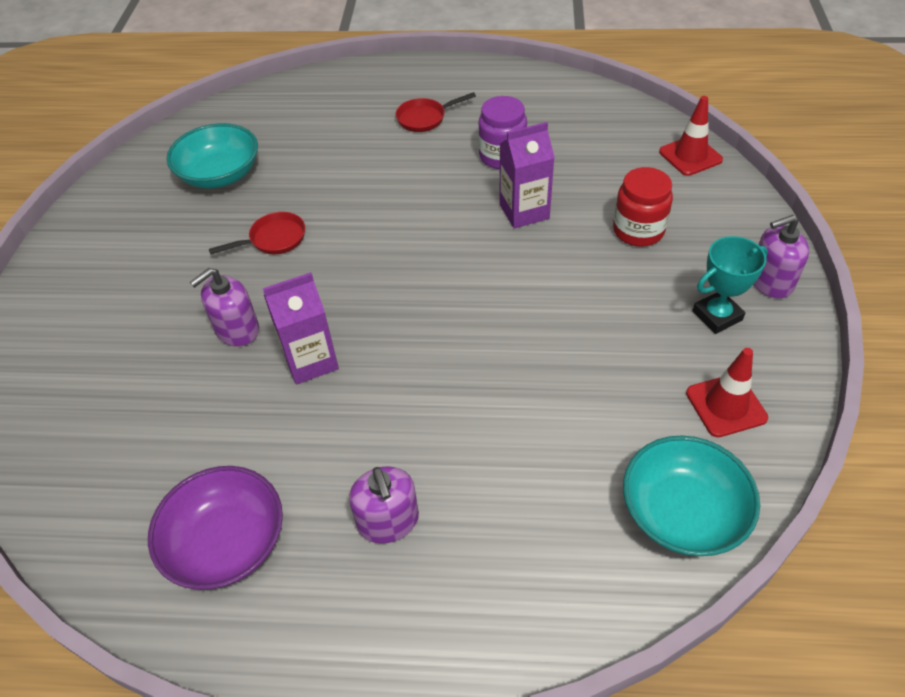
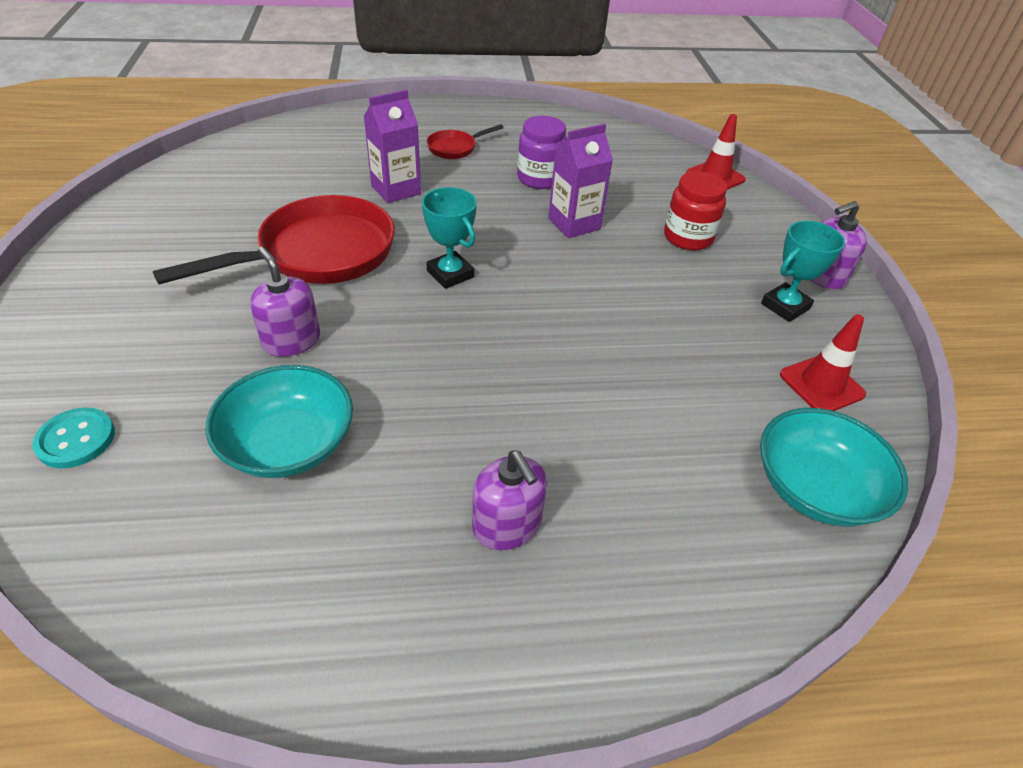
camera: 15 degrees left, 5 degrees down
(55, 413) = (76, 439): none -> turquoise button
(220, 174) = (248, 197): turquoise bowl -> turquoise bowl (289, 444)
(226, 543) = (318, 568): purple bowl -> none
(237, 329) = (291, 341): purple soap dispenser -> purple soap dispenser turned 105 degrees clockwise
(273, 239) = (318, 254): red pan -> red pan, size x2.19
(310, 361) = (382, 367): purple carton -> purple carton (396, 190)
(390, 265) = (450, 274): none -> turquoise trophy

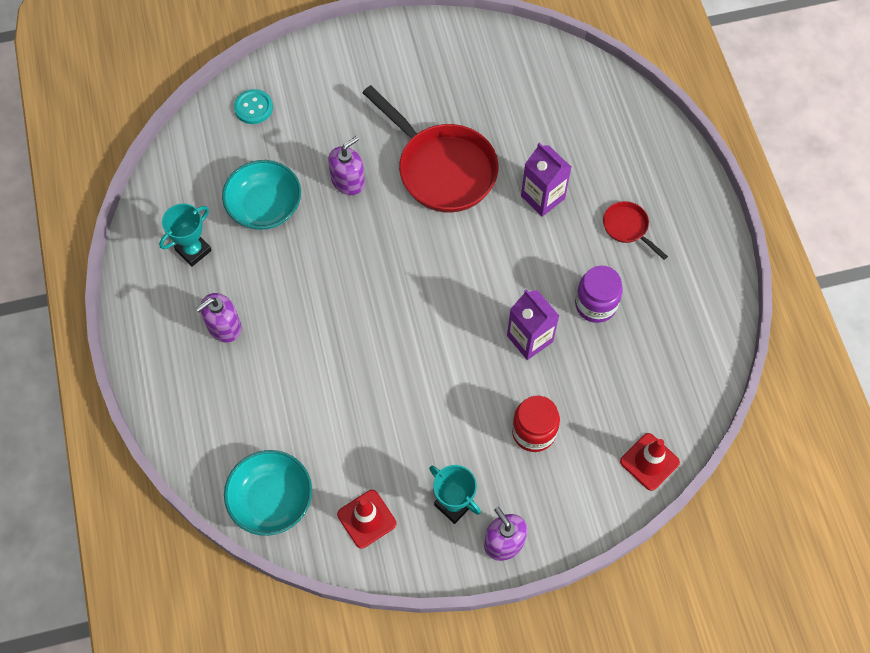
camera: 85 degrees right, 20 degrees up
(450, 274) = (438, 258): turquoise trophy -> turquoise trophy (193, 250)

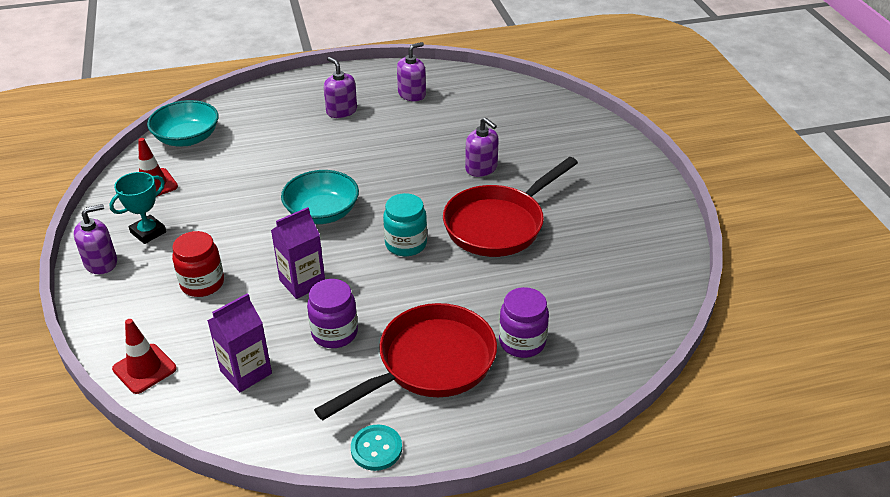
camera: 90 degrees right, 25 degrees down
(193, 250) = (412, 94): turquoise trophy -> purple soap dispenser
(253, 107) = (554, 116): turquoise button -> turquoise button (376, 449)
(265, 206) = (453, 125): turquoise bowl -> turquoise bowl (322, 212)
(472, 250) = (406, 244): none -> turquoise jar
(542, 197) = (468, 295): purple carton -> purple carton (246, 372)
(598, 158) = (522, 342): none -> purple jar
(627, 228) = (429, 364): red pan -> red pan, size x2.19

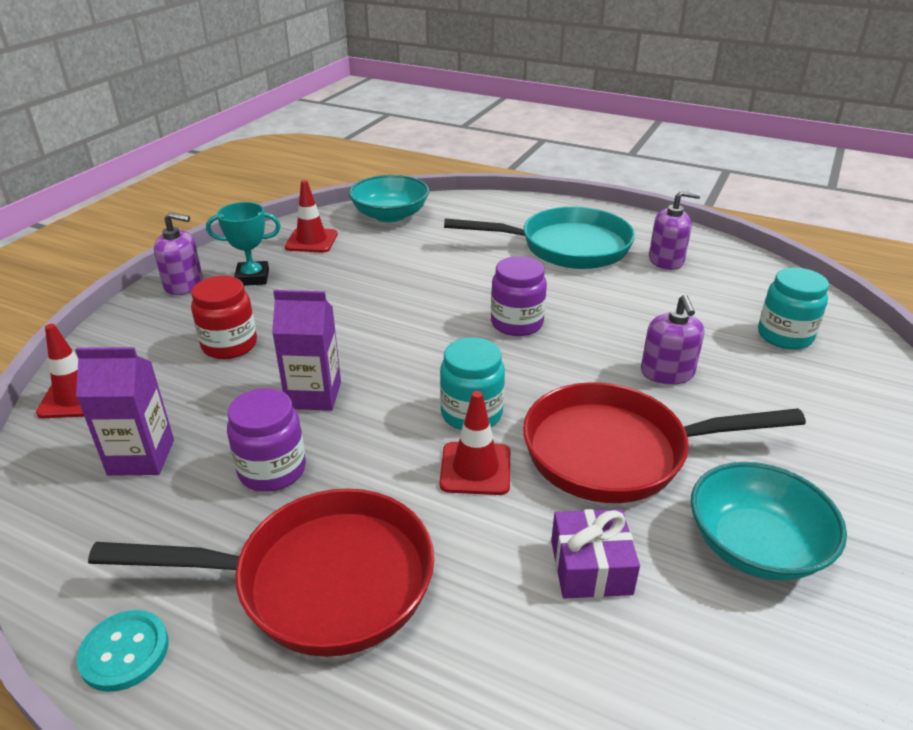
camera: 40 degrees right, 5 degrees down
(322, 212) = (424, 334): turquoise bowl -> turquoise bowl (755, 545)
(341, 111) = (566, 247): purple soap dispenser -> turquoise pan
(441, 271) = (475, 468): none -> red traffic cone
(518, 117) = (784, 336): none -> turquoise jar
(522, 342) = (470, 637): purple jar -> purple jar (516, 323)
(540, 284) = (591, 567): none -> purple gift

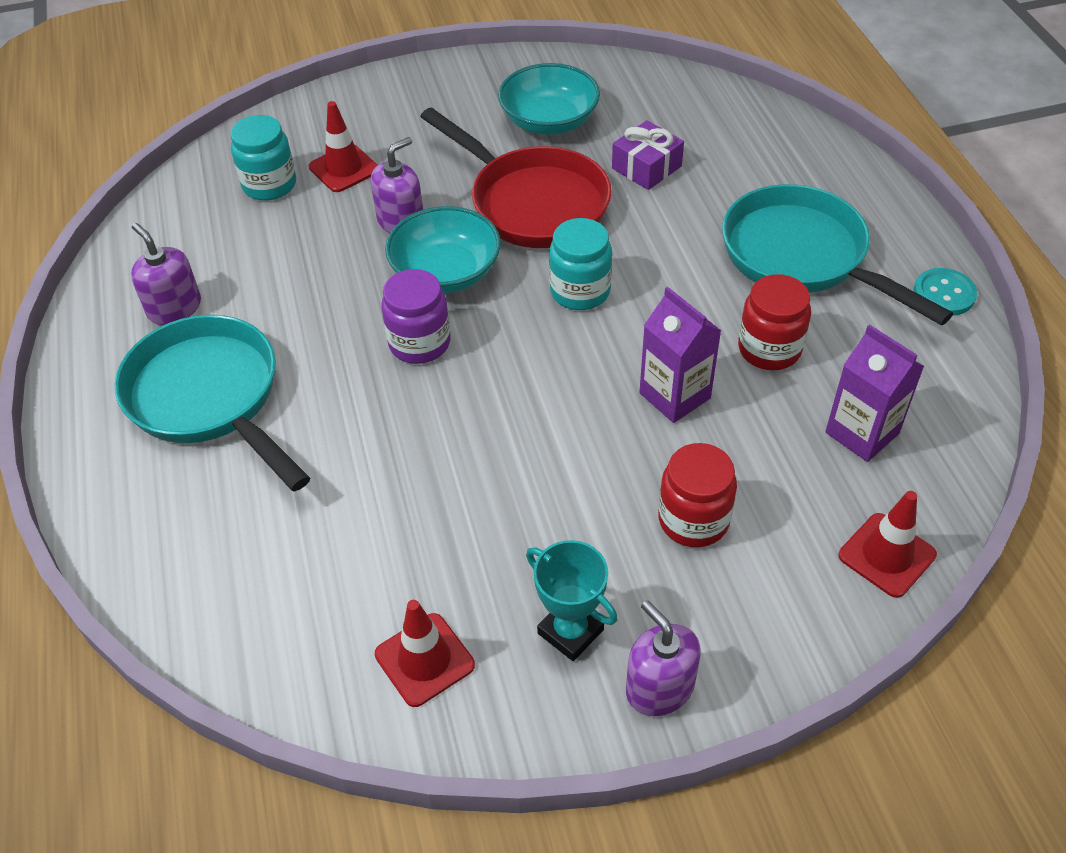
camera: 130 degrees left, 15 degrees up
(272, 470) = (769, 349): purple jar -> red jar
(320, 581) = (802, 257): red pan -> turquoise pan
(390, 215) = (266, 636): turquoise bowl -> turquoise bowl (446, 272)
(475, 468) = (632, 254): red traffic cone -> red traffic cone (344, 168)

